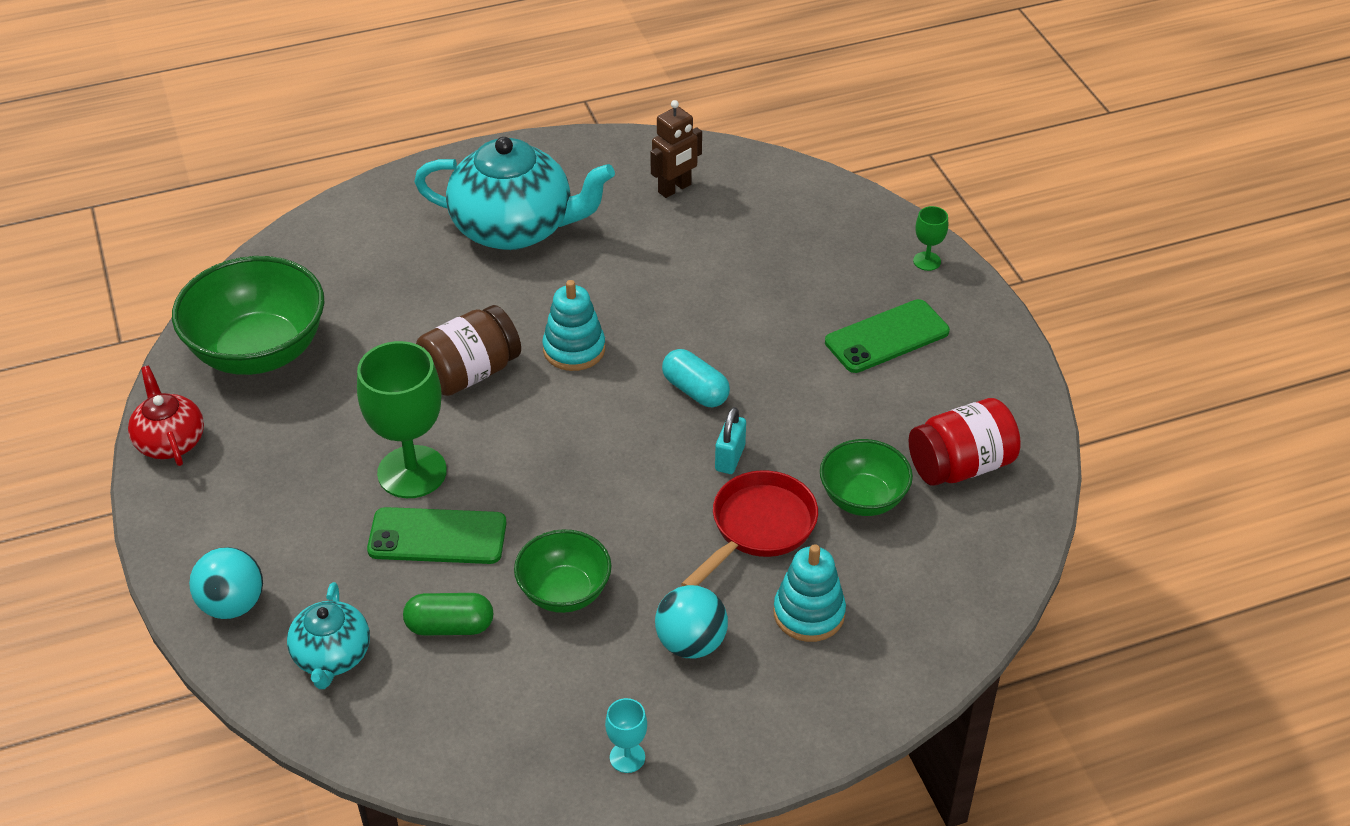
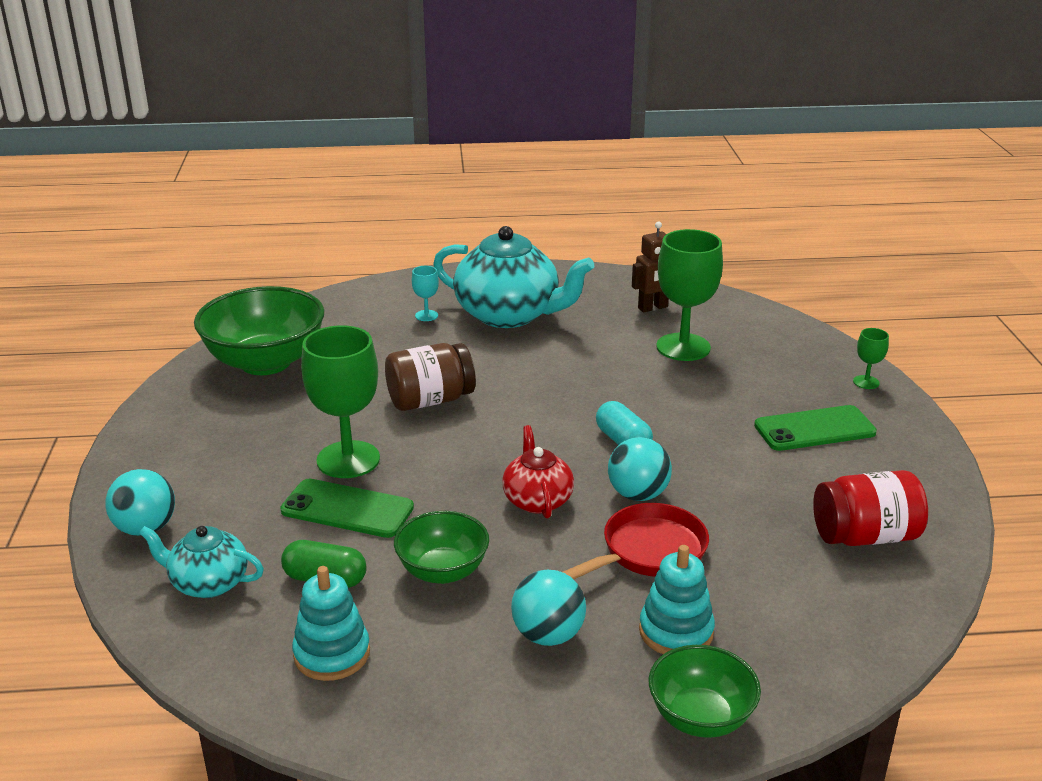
camera: 15 degrees right, 15 degrees down
(170, 441) = (163, 408): red teapot -> red teapot (537, 500)
(332, 656) = (208, 583): turquoise teapot -> turquoise teapot turned 90 degrees clockwise
(574, 349) = (526, 397): turquoise stacking toy -> turquoise stacking toy (332, 654)
(627, 757) = (446, 723): turquoise goblet -> turquoise goblet (426, 315)
(724, 244) = (683, 347): none -> green goblet
(730, 458) = (638, 494): turquoise padlock -> turquoise ball
(863, 498) = (758, 546): green bowl -> green bowl (700, 717)

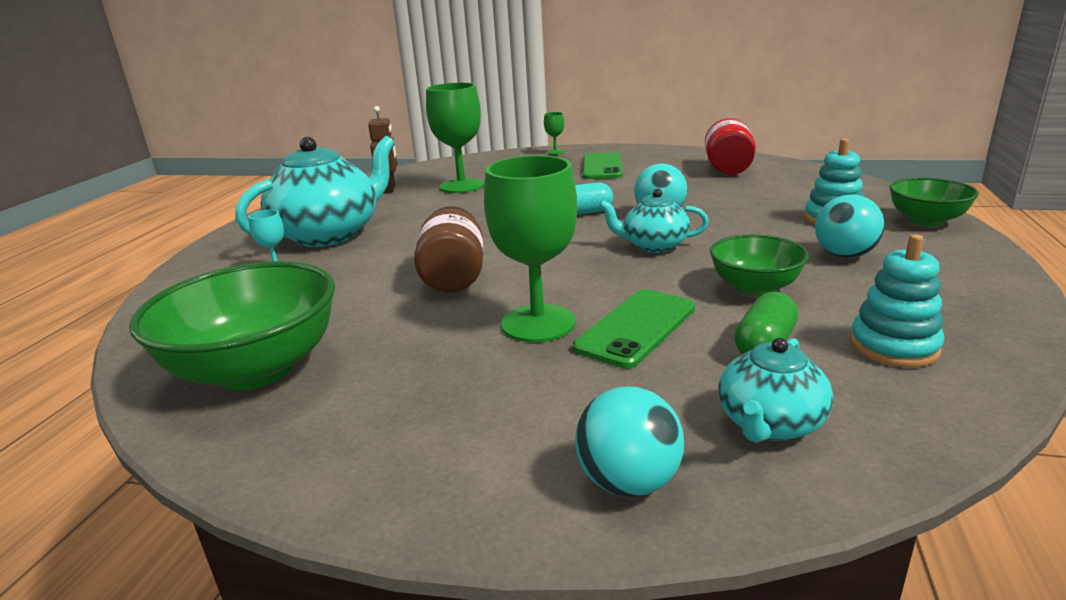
camera: 70 degrees left, 5 degrees down
(537, 500) = (654, 245): red teapot -> turquoise teapot
(647, 552) = (736, 218): red pan -> none

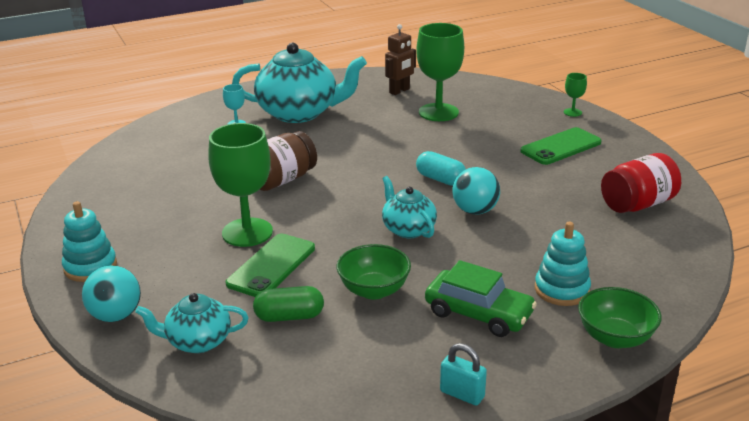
camera: 50 degrees right, 5 degrees up
(256, 369) = (130, 179): green bowl -> none
(636, 328) = (271, 266): green phone -> green phone turned 60 degrees counterclockwise
(844, 255) = (478, 313): turquoise ball -> green car
(893, 346) = (332, 365): turquoise stacking toy -> turquoise stacking toy (90, 267)
(990, 296) = (462, 394): none -> turquoise padlock

